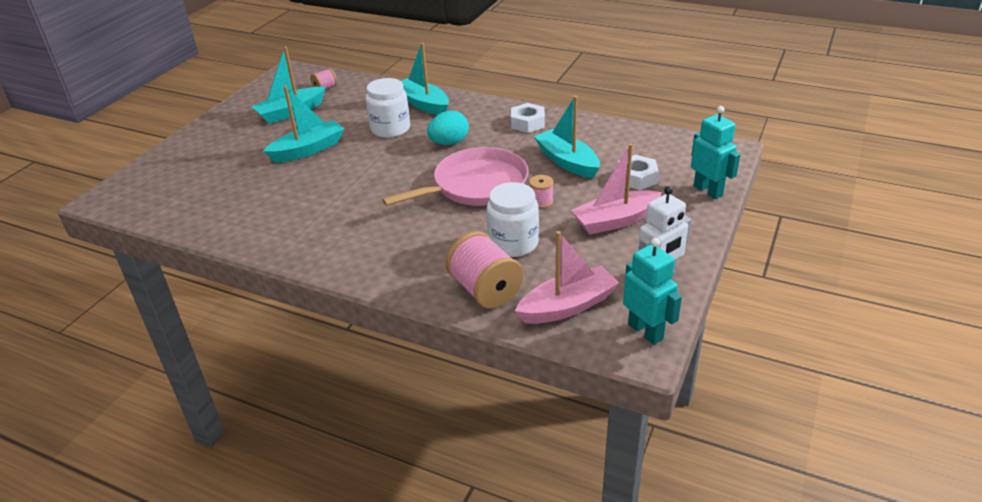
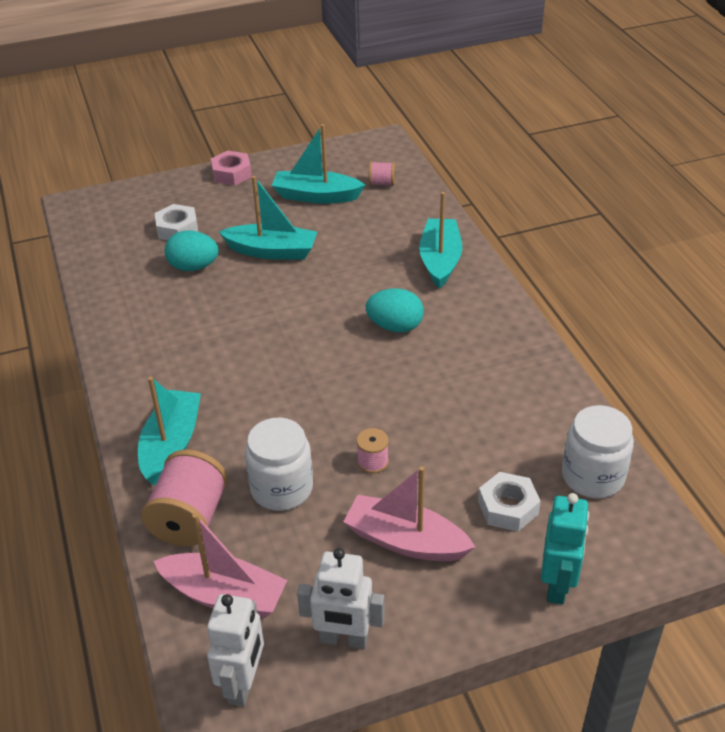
camera: 45 degrees right, 5 degrees up
(207, 129) = (231, 173): none -> pink nut
(265, 183) = (193, 267): none -> turquoise egg
(390, 129) = (369, 272): white jar -> white jar (592, 476)
(476, 185) = (345, 396): pink pan -> none
(528, 123) = (504, 354): white nut -> white nut (177, 229)
(567, 162) = (469, 433): turquoise boat -> turquoise boat (171, 445)
(645, 331) = (243, 684): turquoise robot -> white robot

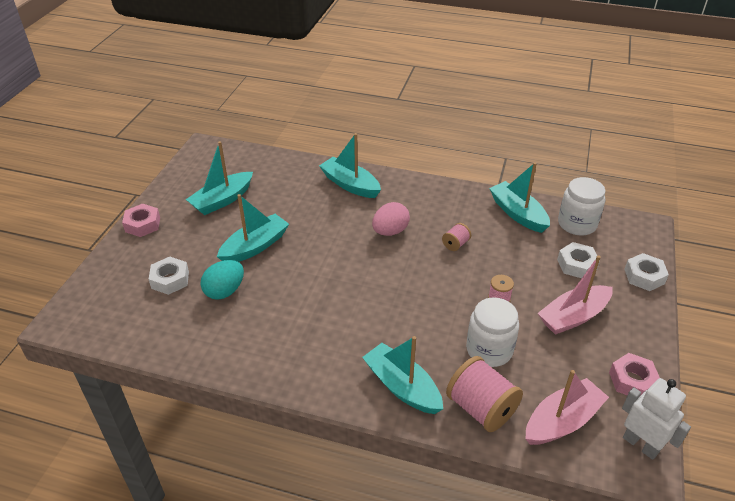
camera: 55 degrees left, 0 degrees up
(343, 639) = (632, 380): white robot -> pink nut
(382, 183) = (247, 168): pink spool -> pink spool (455, 244)
(395, 326) = (390, 231): turquoise egg -> pink egg
(548, 413) = (518, 214): none -> turquoise boat
(557, 585) = (644, 276): turquoise robot -> white nut

